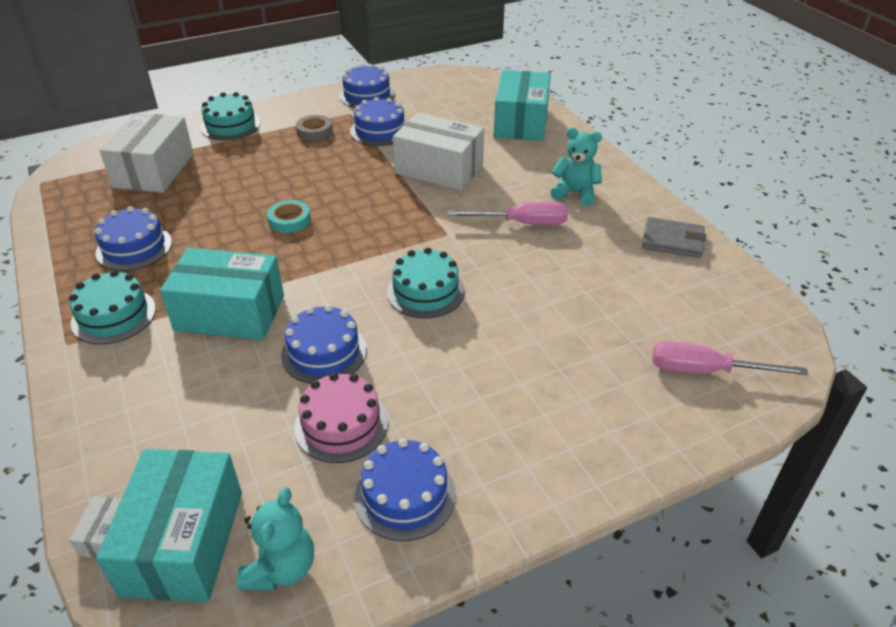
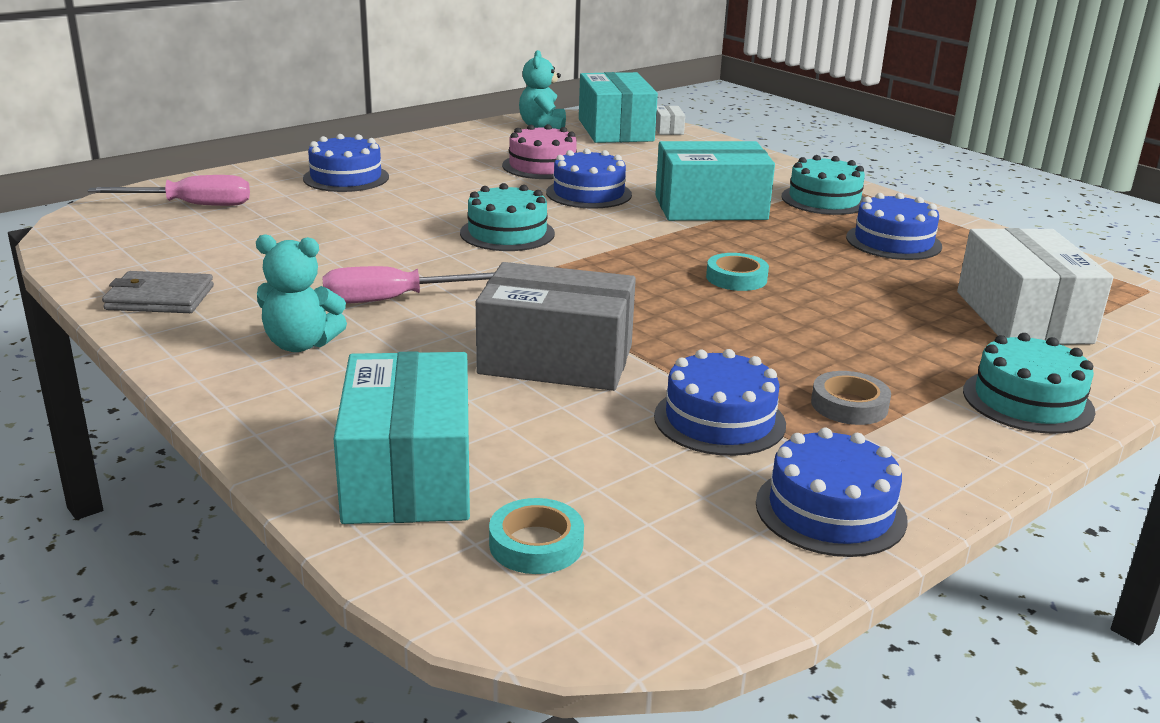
camera: 165 degrees right, 15 degrees down
(405, 496) = (473, 147): blue cake -> blue cake (346, 178)
(439, 169) = (556, 360): white box -> grey box
(478, 96) = (536, 544): none -> turquoise tape

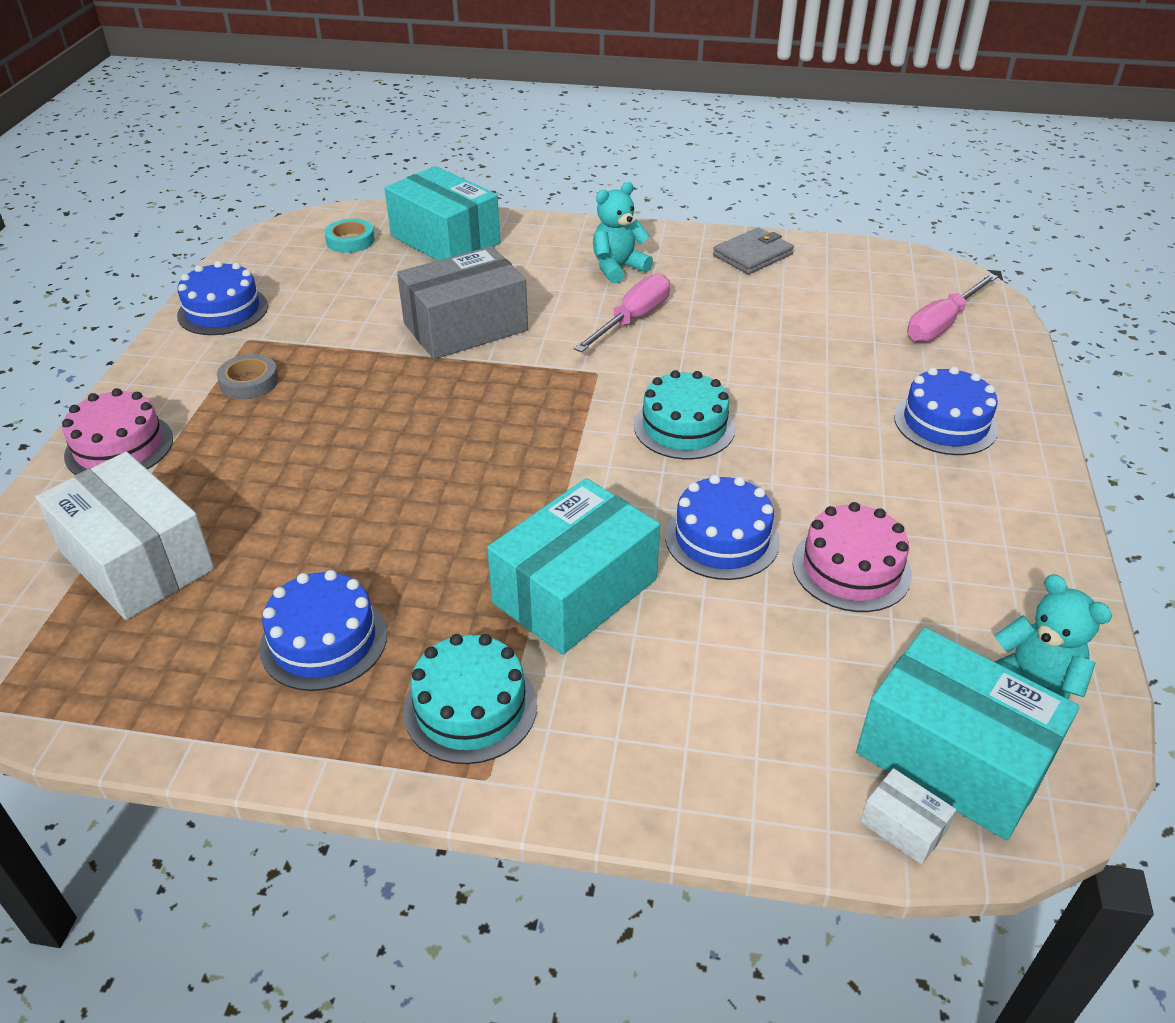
camera: 140 degrees right, 15 degrees up
(719, 420) = (323, 334): blue cake -> none
(736, 278) = (432, 475): turquoise tape -> none
(1027, 401) = (119, 447): turquoise cake -> pink cake

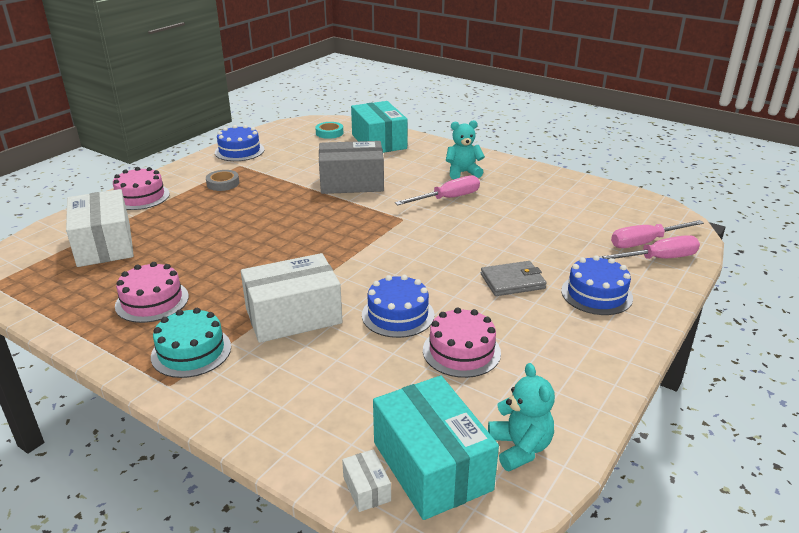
camera: 25 degrees right, 10 degrees down
(324, 640) = (152, 301): blue cake -> pink cake
(575, 591) = (293, 316): turquoise box -> white box
(684, 427) = (428, 256): turquoise cake -> none
(753, 255) = (552, 182): grey wallet -> grey wallet (512, 281)
(975, 346) = (658, 259): none -> pink screwdriver

